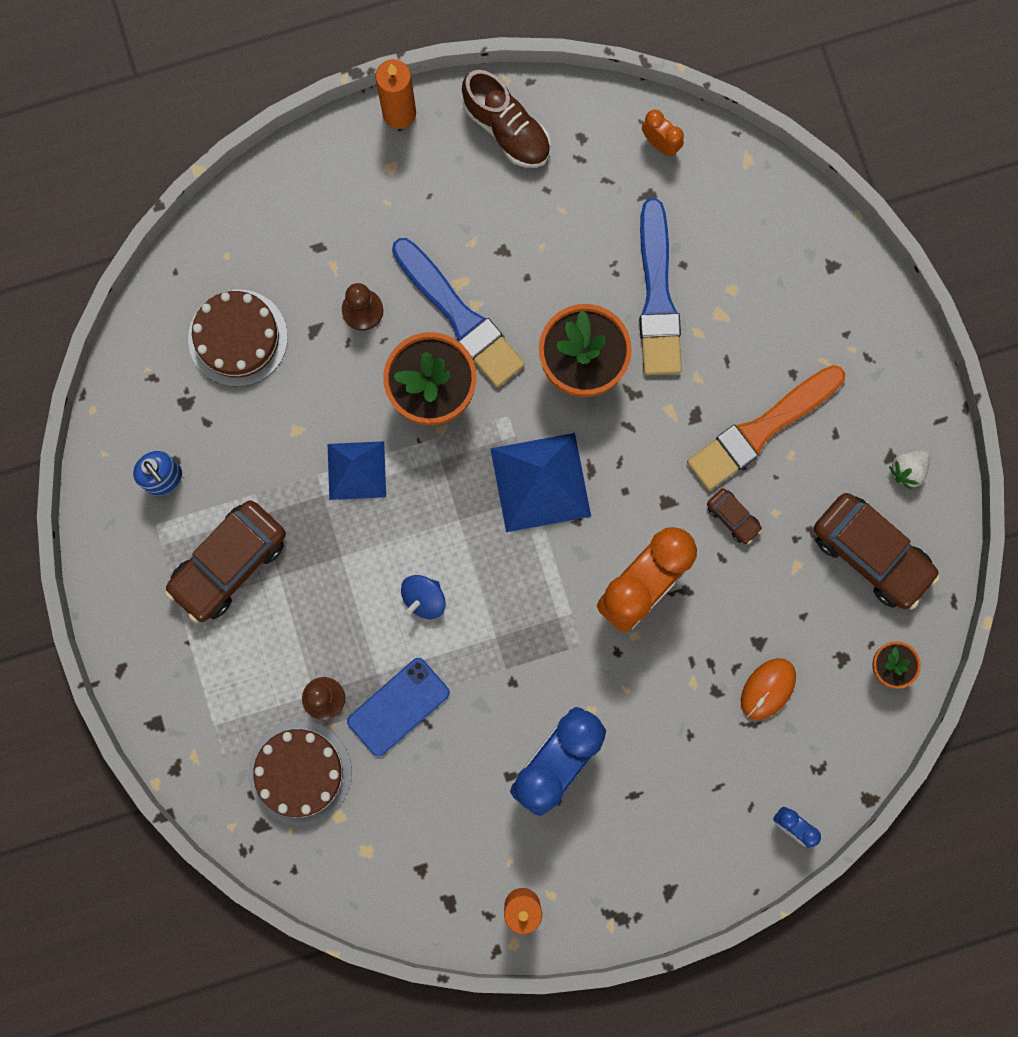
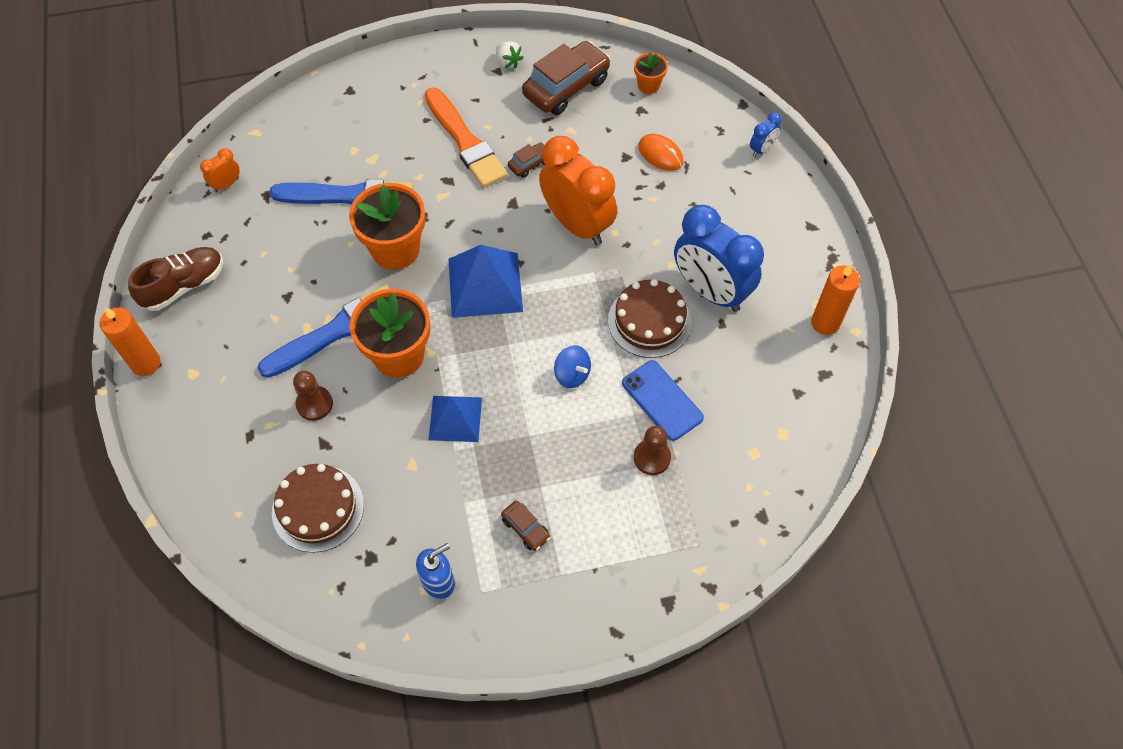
camera: 85 degrees left, 20 degrees down
(229, 564) = (526, 528): brown car -> brown car, size x0.46
(300, 772) = (716, 481): brown cake -> brown cake (649, 321)

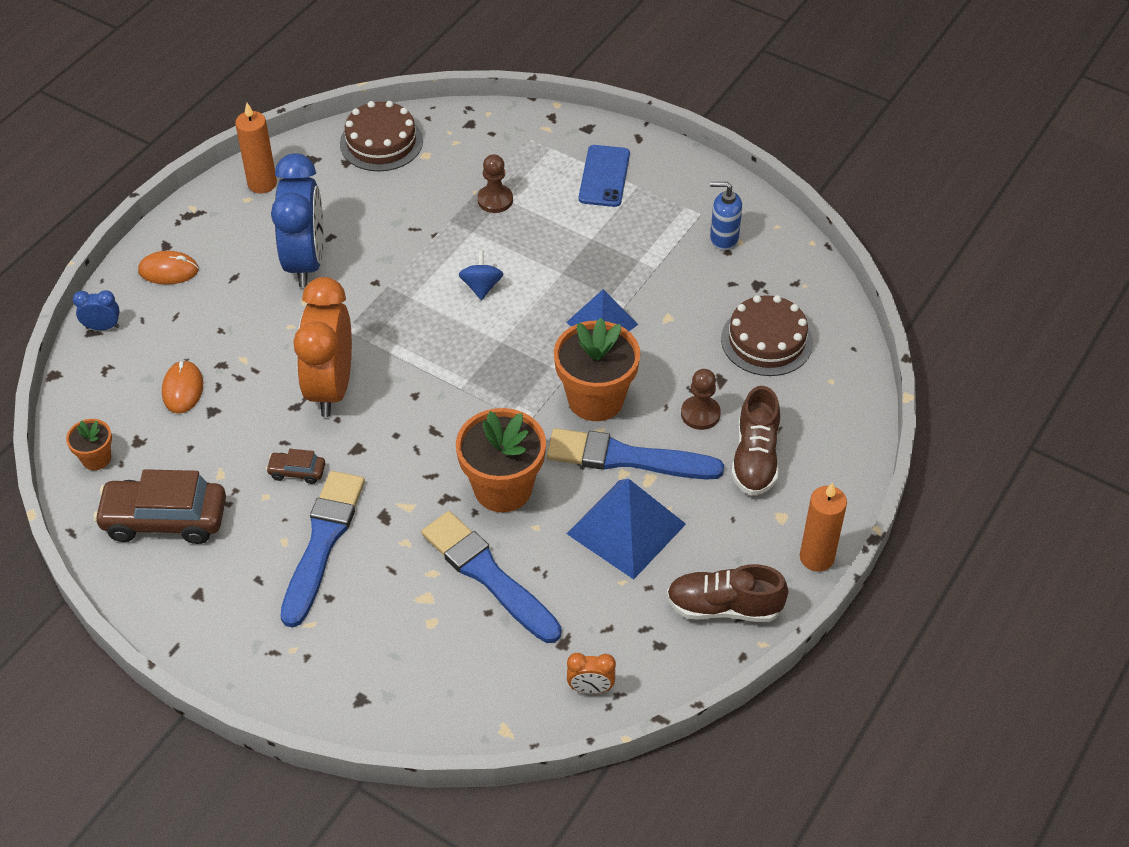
camera: 135 degrees left, 10 degrees down
(246, 402) = (755, 458): none -> brown shoe
(465, 141) = (322, 543): orange brush -> blue brush
(485, 285) = (464, 399): blue pyramid -> blue pyramid (626, 528)
(508, 62) = (176, 594): white strawberry -> none
(526, 528) = (630, 224): brown car -> none
(649, 321) = (378, 277): brown cake -> brown cake (381, 142)
(662, 400) = (441, 225): blue phone -> blue phone (604, 176)
(782, 212) = (168, 270): none -> orange mouse

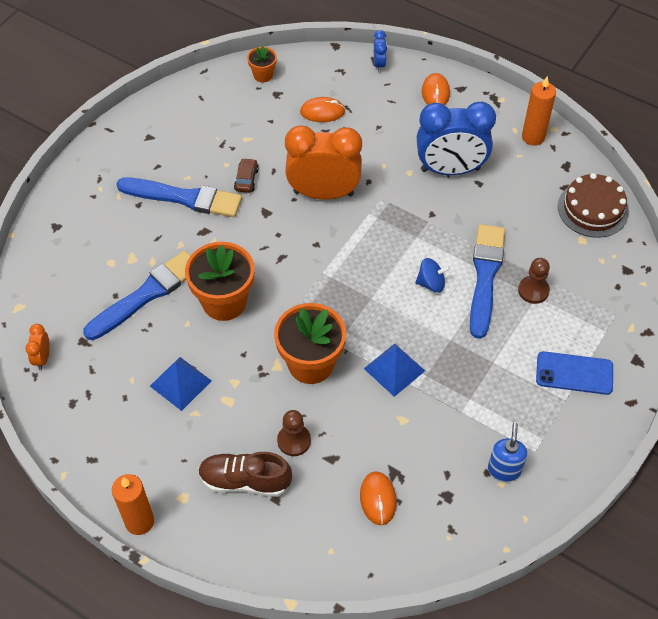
camera: 90 degrees right, 5 degrees up
(165, 519) = (210, 114): brown car -> none
(626, 528) = (180, 383): blue pyramid -> blue pyramid, size x0.66
(627, 458) = (249, 385): blue brush -> blue brush (485, 276)
(724, 607) = (100, 449): brown shoe -> none
(766, 340) = (378, 499): brown cake -> orange mouse

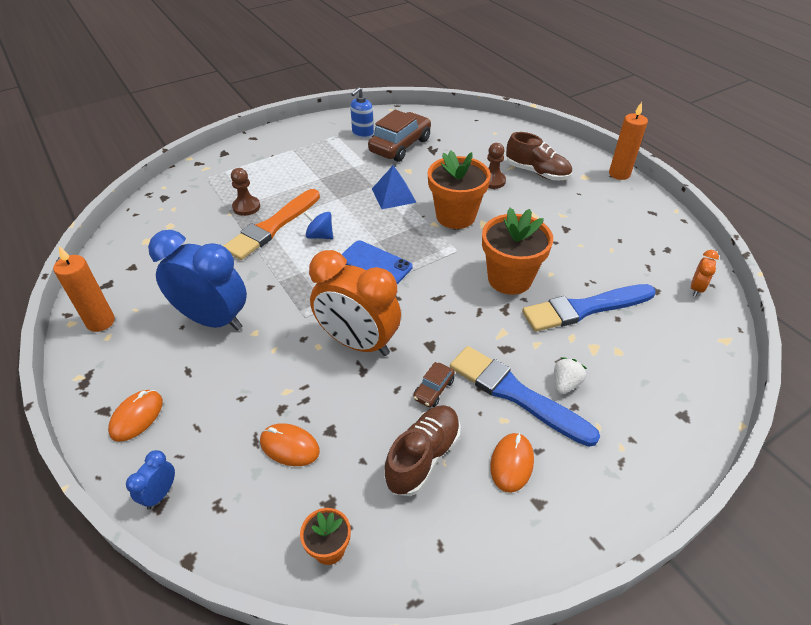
camera: 155 degrees left, 10 degrees down
(149, 219) = (565, 384): none -> white strawberry
(180, 383) = (569, 235): blue pyramid -> none
(232, 136) = (423, 457): none -> brown shoe
(378, 499) = (451, 143): orange mouse -> orange mouse (512, 463)
(440, 464) = (400, 146): none -> brown car
(485, 276) = (272, 226): blue brush -> orange brush
(574, 373) = (271, 159): blue phone -> blue phone (375, 263)
(593, 209) = (132, 243): brown cake -> none

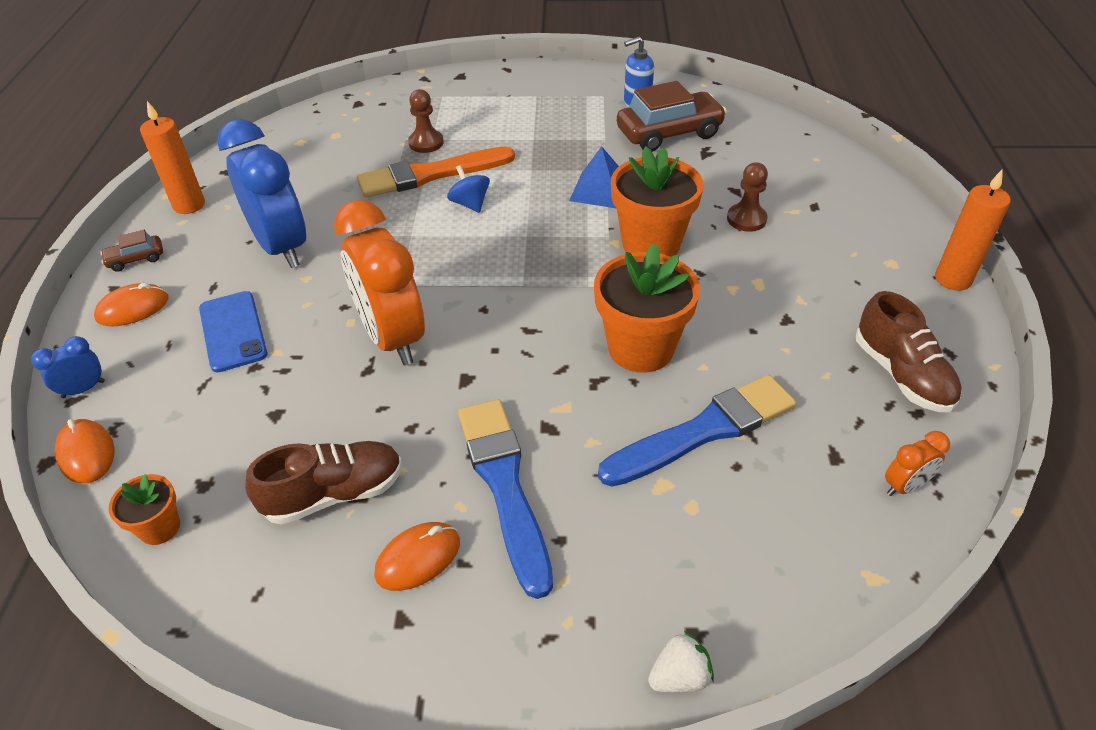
camera: 35 degrees right, 0 degrees up
(289, 446) = (224, 408): orange mouse -> orange mouse (86, 453)
(375, 263) = (499, 259): blue phone -> blue phone (233, 331)
(433, 389) = (418, 429): brown car -> brown car (136, 259)
(537, 172) = (823, 231): brown shoe -> brown shoe (901, 375)
(565, 384) = (577, 507): white strawberry -> white strawberry (679, 676)
(585, 308) = (703, 431): blue brush -> blue brush turned 135 degrees clockwise

